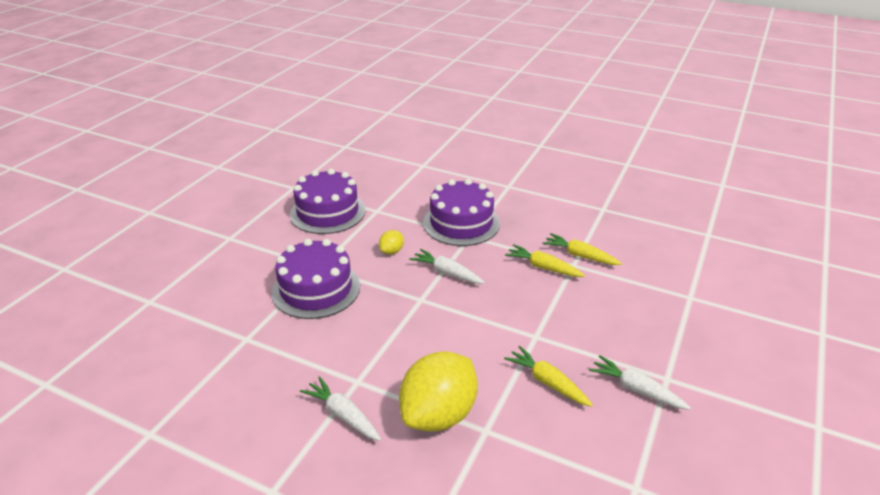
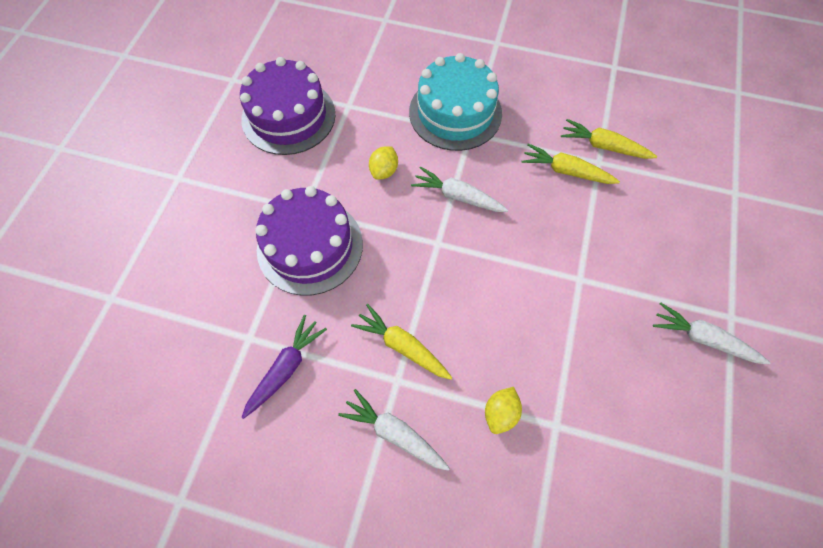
camera: 10 degrees left, 30 degrees up
(268, 361) = (286, 368): none -> purple carrot
(439, 414) = (500, 412): yellow lemon -> yellow lemon, size x0.43
(461, 223) = (455, 112): purple cake -> turquoise cake
(547, 382) = (607, 345): yellow carrot -> yellow carrot (402, 346)

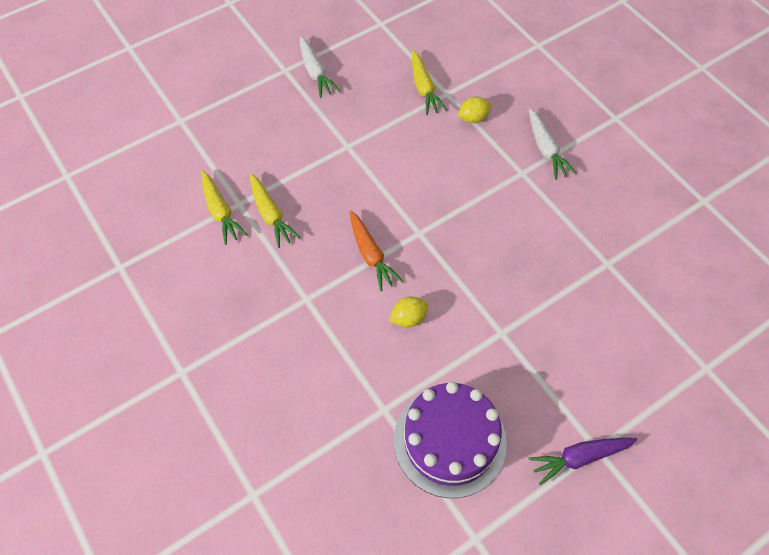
camera: 140 degrees left, 5 degrees down
(286, 368) = (592, 227): purple carrot -> purple carrot (579, 458)
(310, 246) = (518, 298): purple cake -> none
(402, 346) = (503, 188): yellow carrot -> yellow carrot (424, 88)
(455, 112) = (298, 327): turquoise cake -> none
(457, 196) = (371, 255): white carrot -> orange carrot

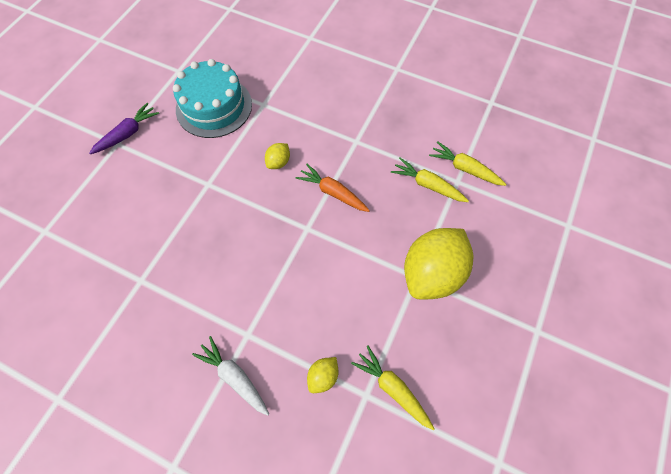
camera: 150 degrees right, 5 degrees up
(315, 72) = (507, 345): white carrot -> none
(332, 143) = (432, 273): none -> yellow lemon
(450, 441) = (214, 107): purple cake -> turquoise cake

